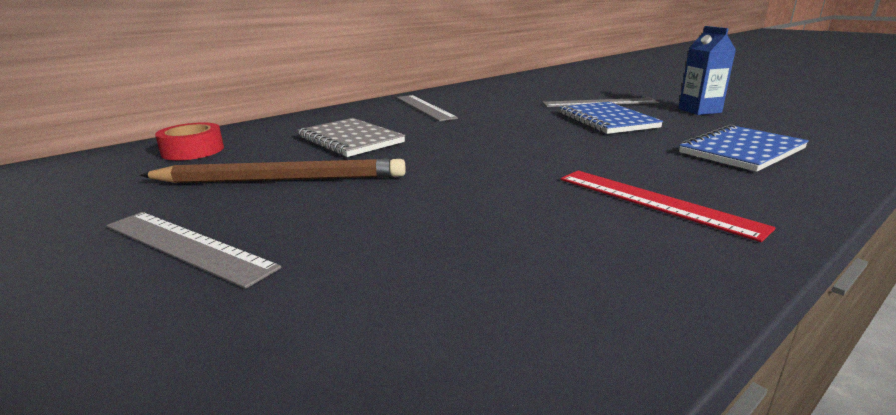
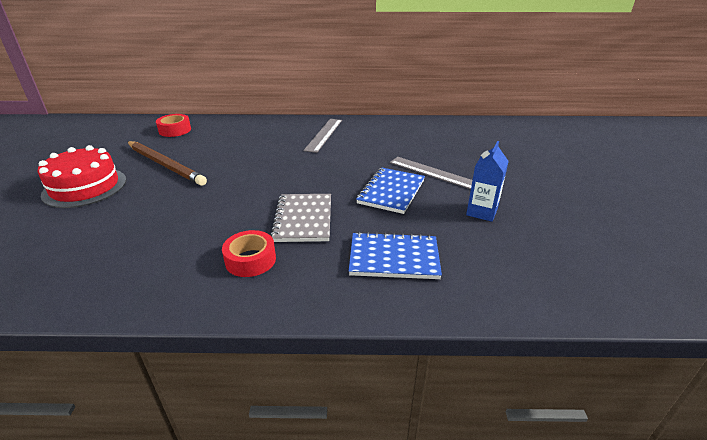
camera: 40 degrees right, 10 degrees up
(186, 246) = (85, 187): grey ruler -> red cake
(350, 140) = (237, 149): grey notebook -> grey notebook (303, 219)
(654, 201) = (250, 260): red ruler -> red tape

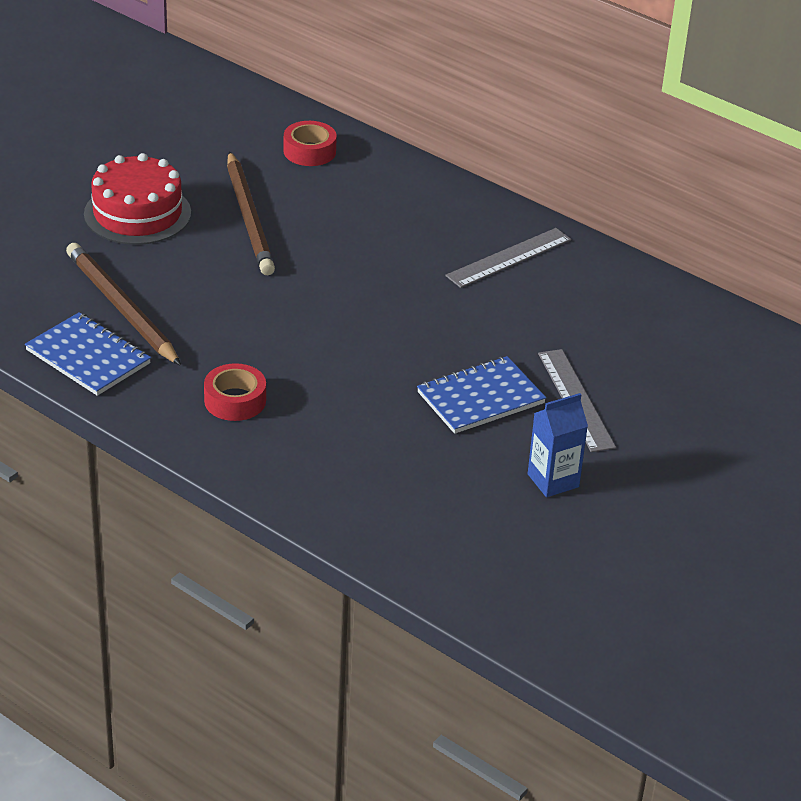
camera: 35 degrees right, 5 degrees up
(111, 241) = (121, 308): none -> brown pencil
(303, 219) = (334, 381): grey notebook -> none
(394, 258) = (377, 475): blue notebook -> blue notebook (88, 357)

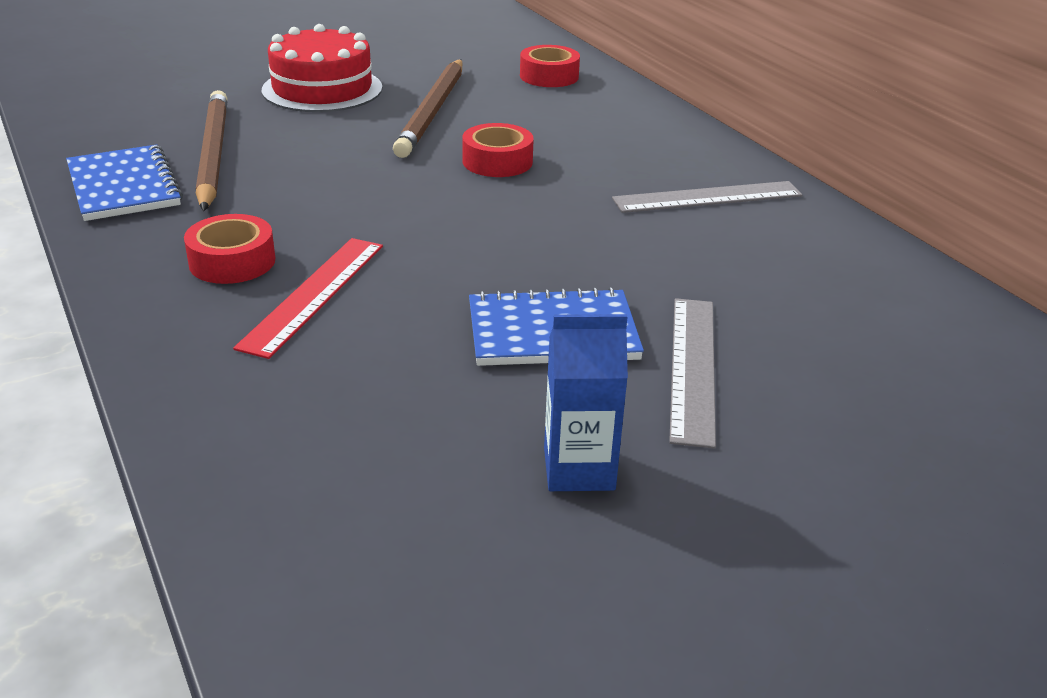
camera: 25 degrees right, 5 degrees down
(312, 411) = (314, 294): none -> red ruler
(340, 260) = (497, 161): none -> red tape

